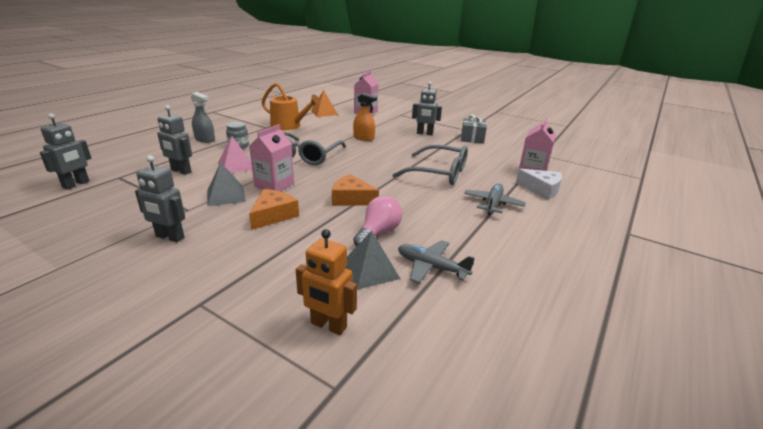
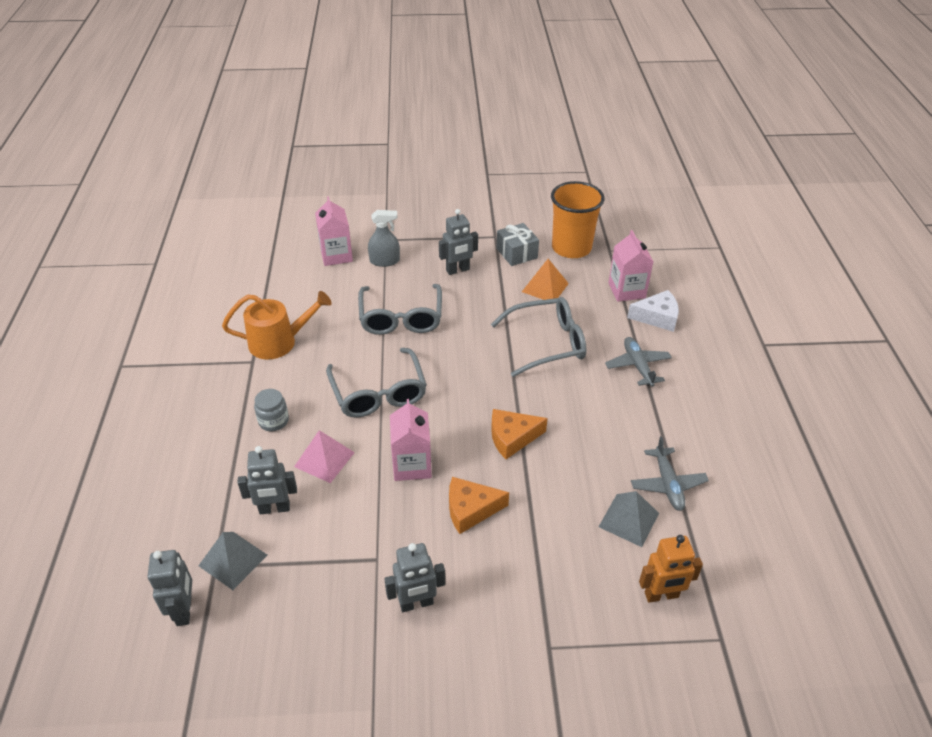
camera: 35 degrees left, 15 degrees up
(205, 139) = (209, 433): grey spray bottle -> grey spray bottle (384, 261)
(226, 195) = (385, 513): grey pyramid -> grey pyramid (233, 560)
(273, 215) = (470, 509): orange cheese -> orange cheese turned 90 degrees counterclockwise
(324, 112) = (283, 284): orange pyramid -> orange pyramid (545, 287)
(364, 138) = (401, 318): orange spray bottle -> grey glasses
(378, 233) = (587, 470): pink light bulb -> none
(431, 267) = (667, 484): grey plane -> grey plane turned 90 degrees counterclockwise
(514, 146) = (571, 248): none -> orange cup

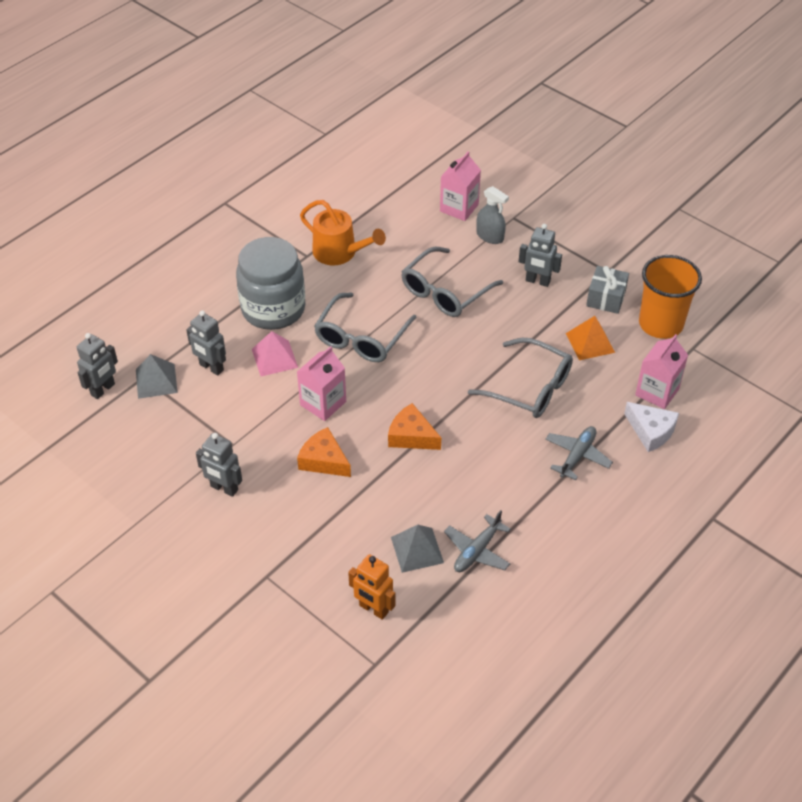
camera: 45 degrees right, 5 degrees up
(273, 421) = (273, 309): grey jar -> grey jar, size x2.40

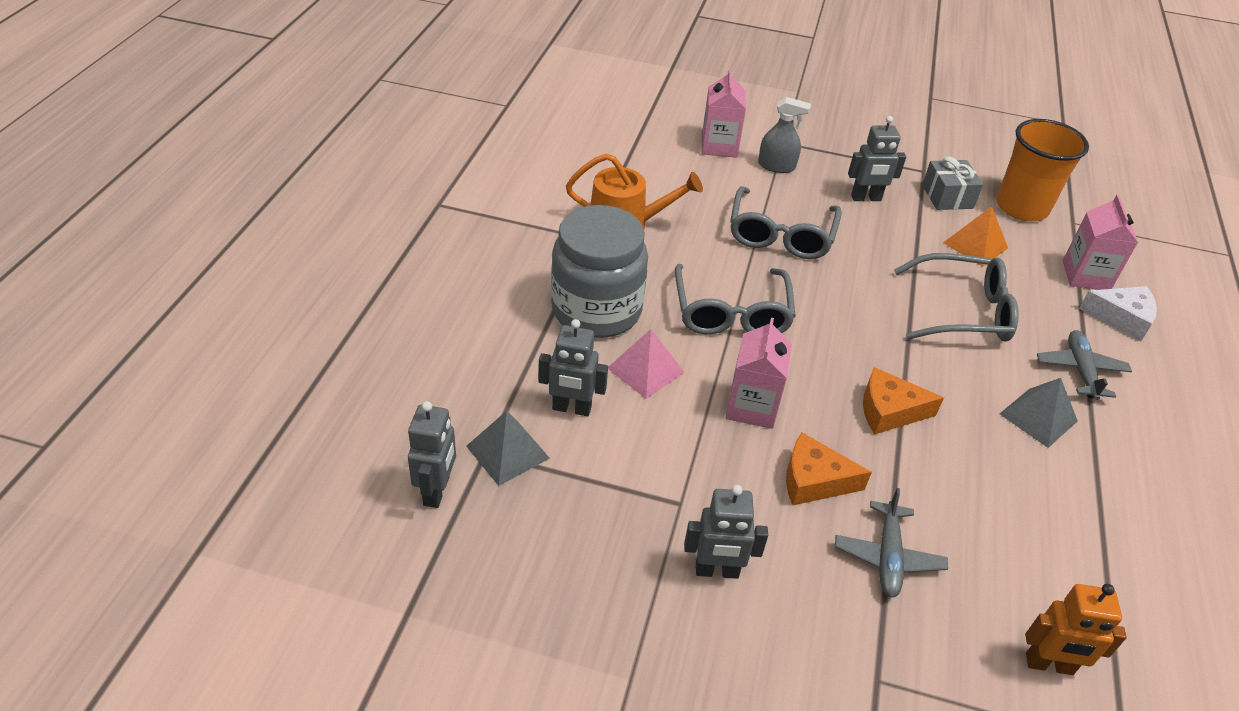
camera: 30 degrees left, 5 degrees down
(417, 550) = (1024, 556): grey pyramid -> grey pyramid (1038, 417)
(477, 551) = (1089, 527): grey plane -> grey plane (888, 557)

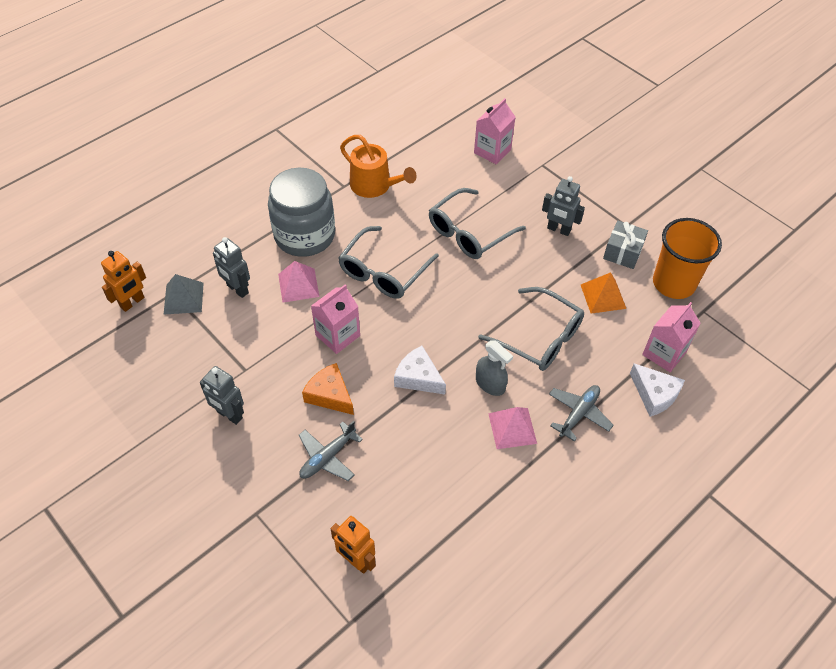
camera: 35 degrees right, 10 degrees up
(437, 491) = (132, 302): grey robot -> orange robot
(776, 166) = (518, 181): grey spray bottle -> grey spray bottle (490, 384)
(889, 411) = (418, 377): orange cheese -> white cheese
(1038, 417) = (512, 428): grey pyramid -> pink pyramid

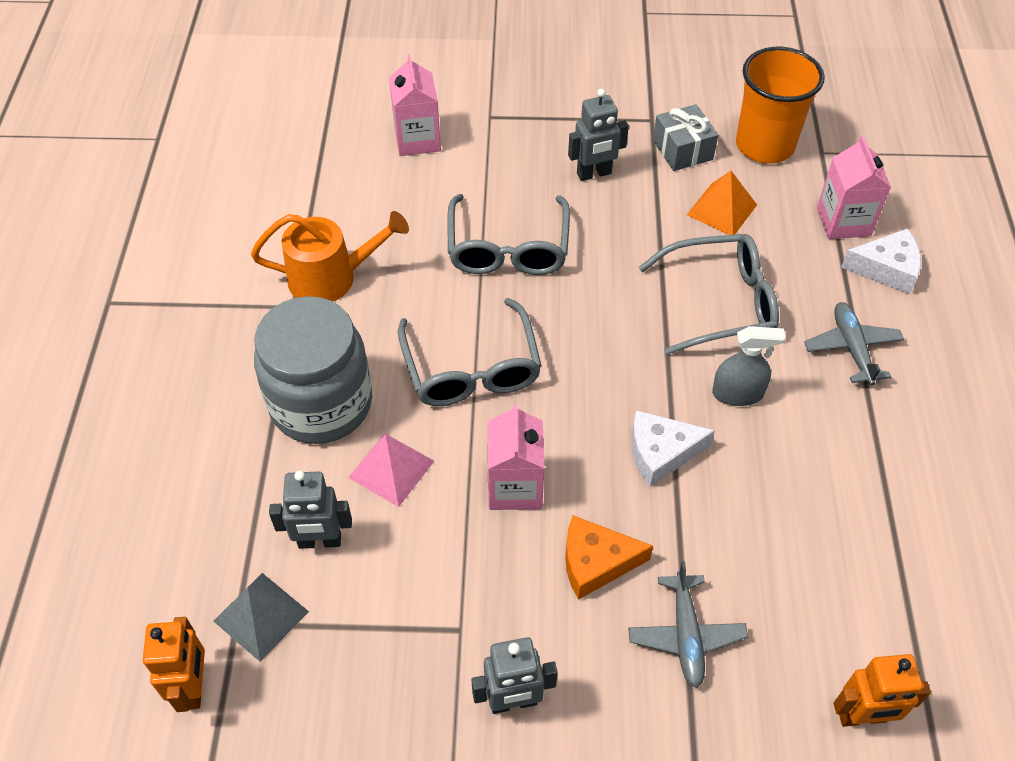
camera: 45 degrees left, 0 degrees up
(512, 428) = (816, 420): pink pyramid -> none

